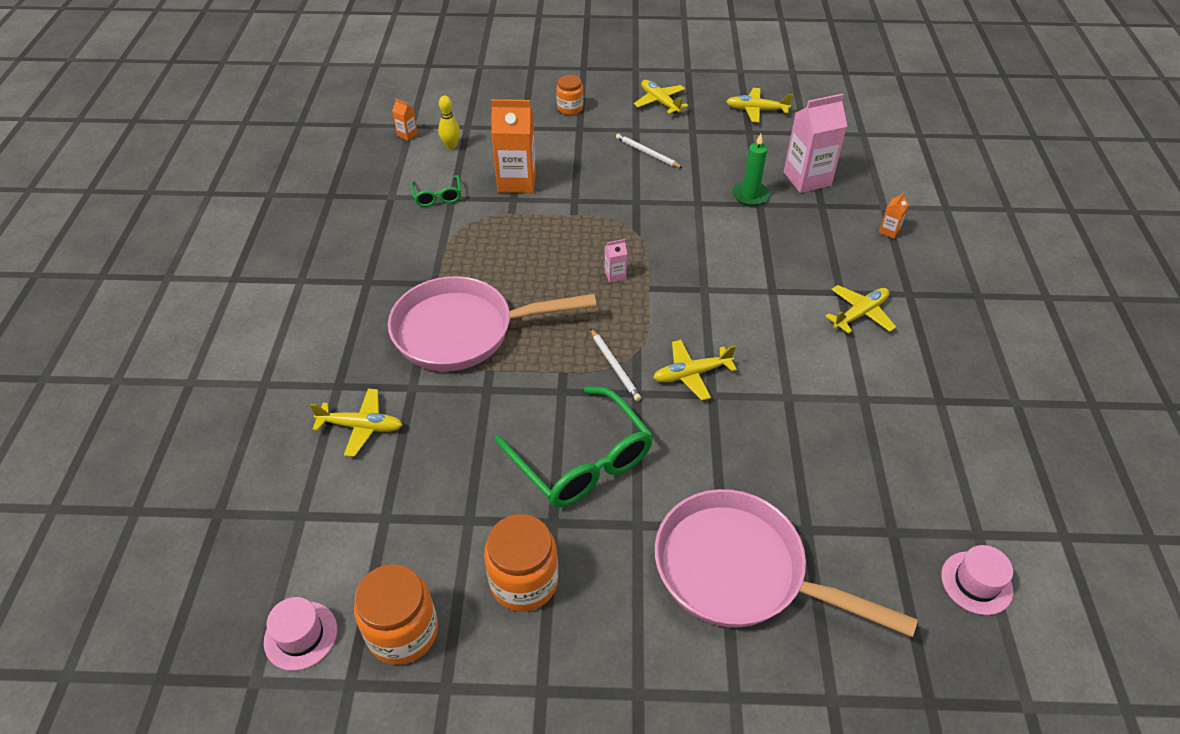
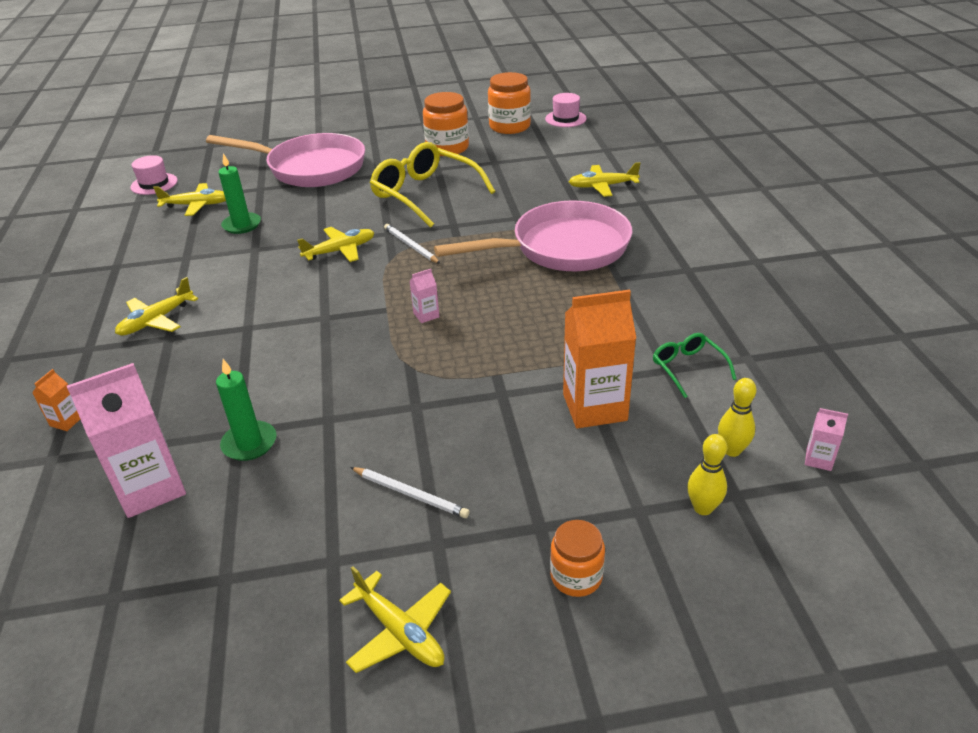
camera: 170 degrees right, 10 degrees down
(407, 134) = (818, 459): orange carton -> pink carton
(489, 124) = (703, 508): none -> yellow bowling pin
(582, 461) = (425, 194): green glasses -> yellow glasses
(756, 110) = (196, 646): yellow plane -> yellow plane (196, 205)
(813, 446) = (242, 225): none -> green candle

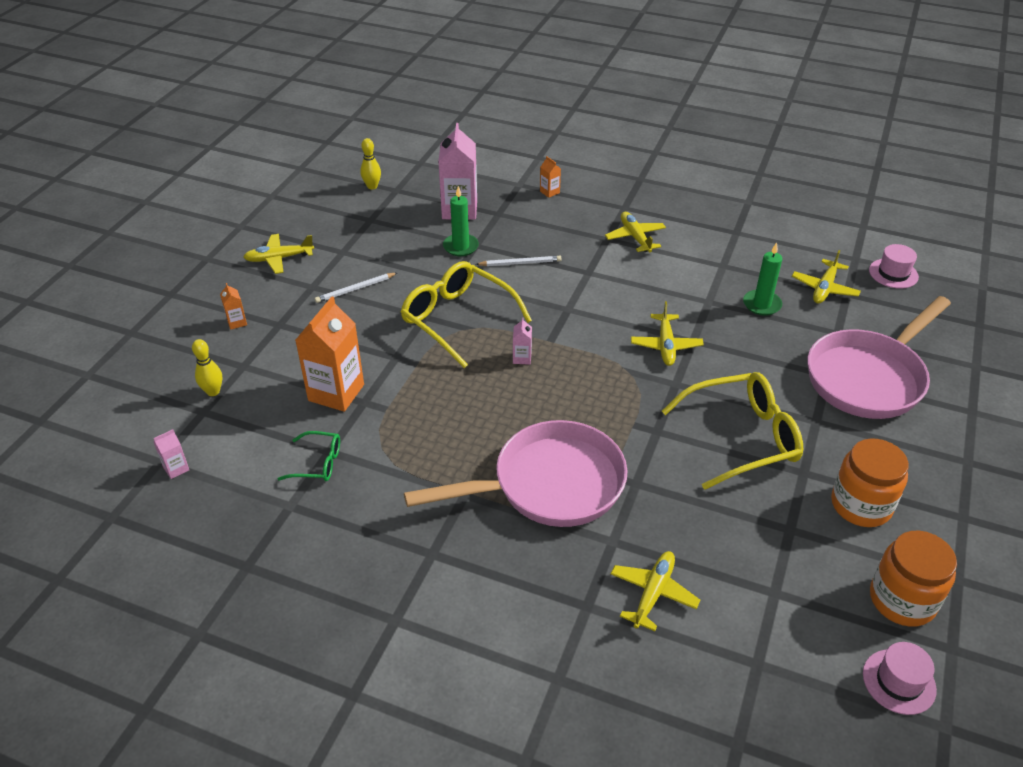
camera: 120 degrees right, 5 degrees up
(400, 380) = (457, 319): none -> yellow glasses
(411, 246) = (639, 389): white pencil -> white pencil (520, 263)
(562, 248) = (549, 485): pink pan -> pink pan turned 120 degrees counterclockwise
(576, 576) = (237, 322): orange jar -> orange carton
(732, 450) = (231, 433): yellow bowling pin -> yellow bowling pin (372, 186)

